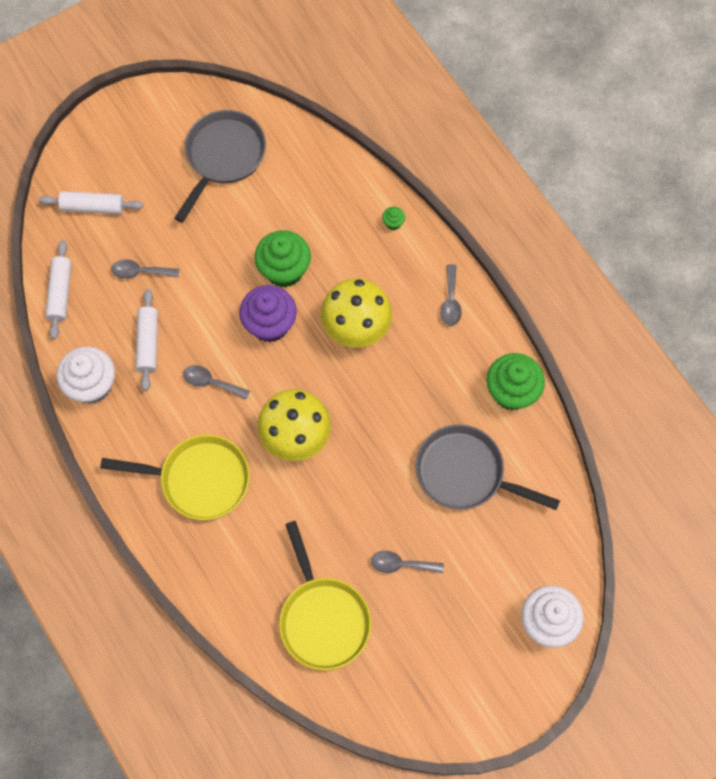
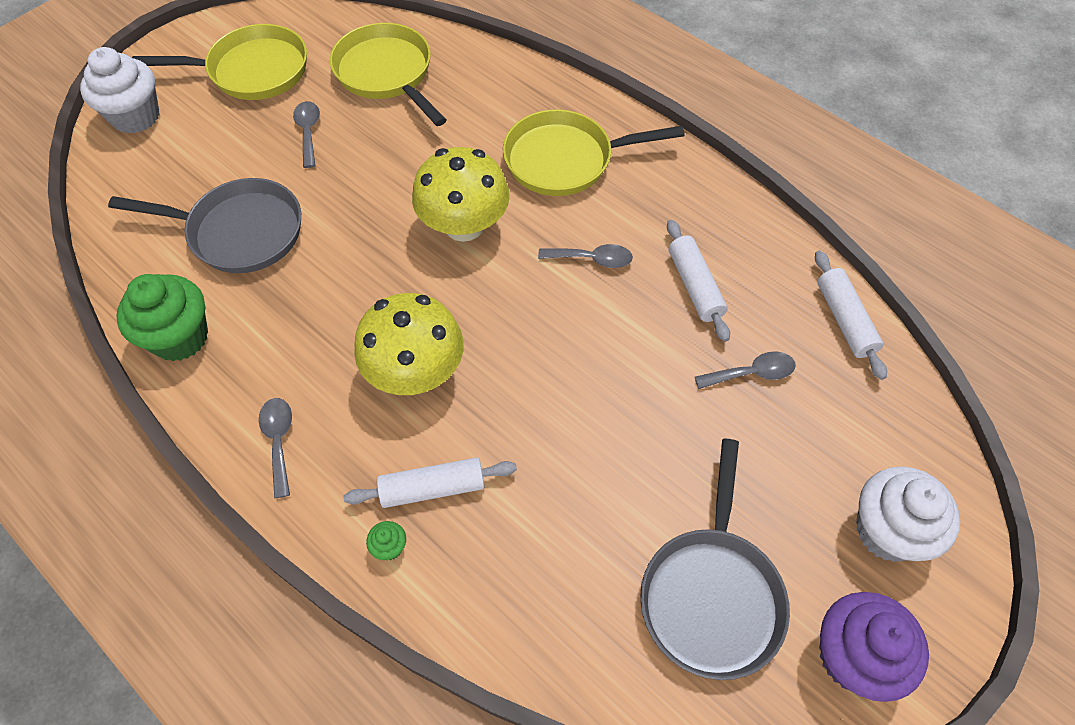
camera: 165 degrees right, 10 degrees down
(92, 385) = (740, 224): white cupcake -> white cupcake (887, 530)
(93, 207) = (873, 452): white rolling pin -> white rolling pin (433, 488)
(270, 324) = (540, 346): purple cupcake -> purple cupcake (853, 656)
(284, 270) = (544, 426): green cupcake -> none
(401, 564) = (308, 132): grey spoon -> grey spoon turned 90 degrees counterclockwise
(442, 655) = (252, 71): none -> yellow pan

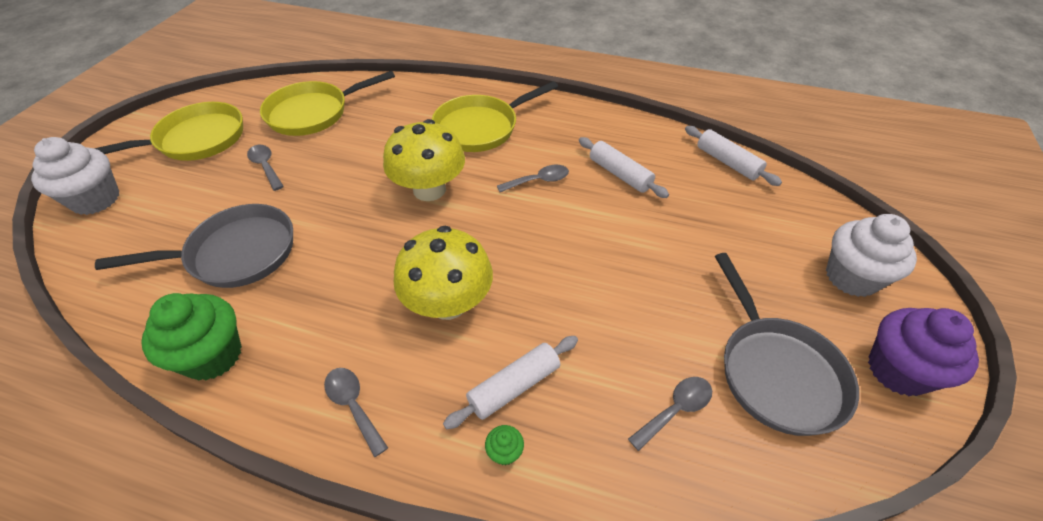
camera: 25 degrees left, 10 degrees down
(387, 74) = (313, 113): yellow pan -> yellow pan turned 60 degrees counterclockwise
(751, 373) = (694, 213): grey spoon -> grey spoon (675, 410)

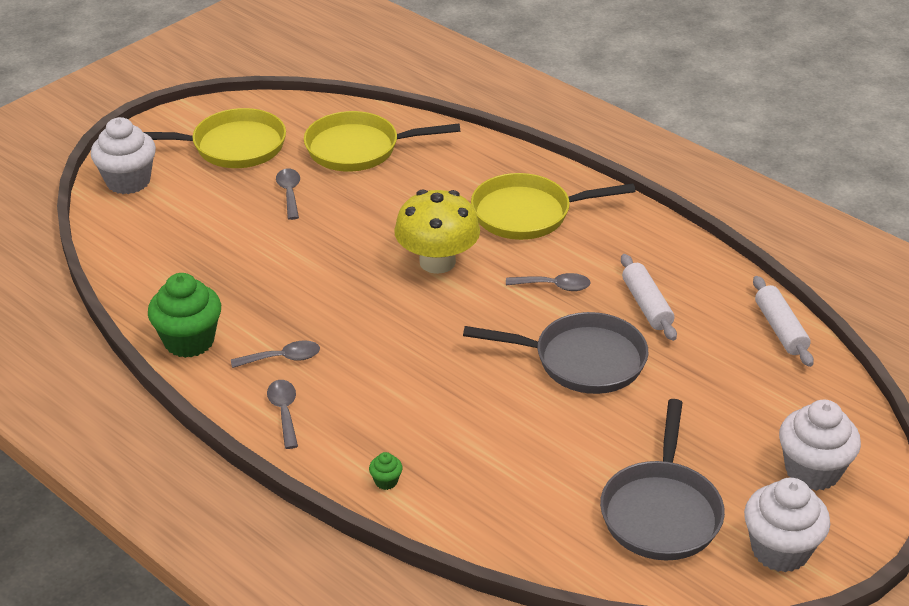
camera: 25 degrees right, 10 degrees down
(236, 253) = (234, 266): grey pan -> grey pan (582, 360)
(448, 303) = (400, 365): yellow mushroom -> none
(514, 386) = (420, 443): white rolling pin -> none
(675, 410) = (546, 504): grey spoon -> grey spoon (283, 358)
(897, 370) = (780, 550): purple cupcake -> white cupcake

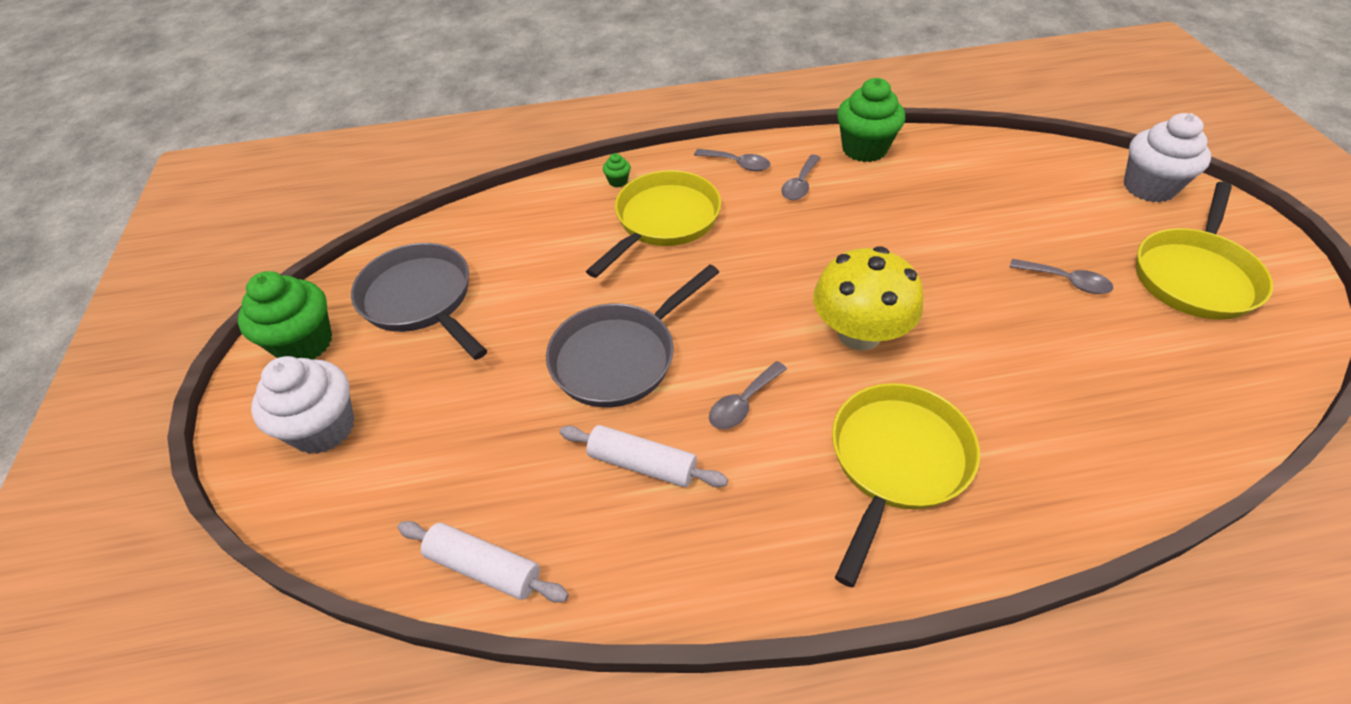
camera: 130 degrees right, 10 degrees up
(358, 149) = (1143, 376): yellow pan -> yellow pan (663, 221)
(780, 550) = (304, 343): white cupcake -> green cupcake

